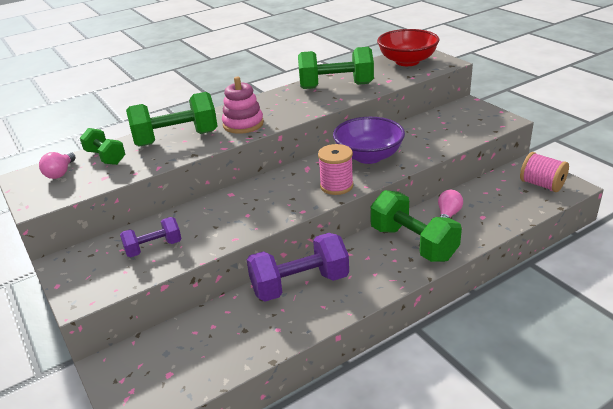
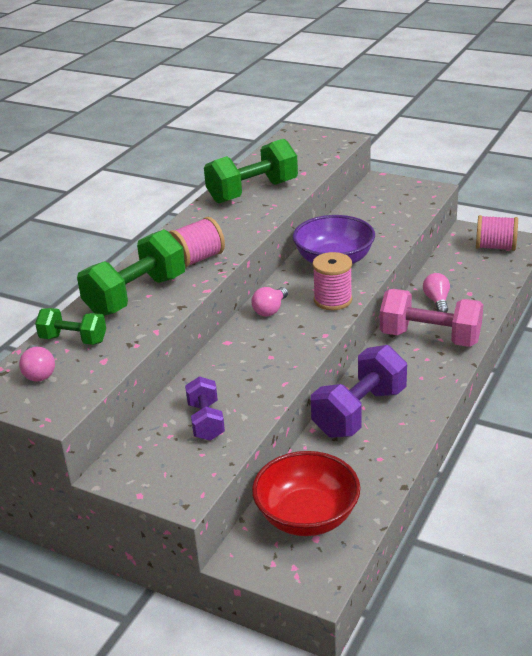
camera: 30 degrees left, 0 degrees up
(153, 248) = (206, 421): purple dumbbell -> purple dumbbell turned 45 degrees counterclockwise
(243, 124) = (197, 259): pink stacking toy -> pink spool
(284, 179) = (270, 310): none -> pink light bulb
(407, 61) = (300, 147): red bowl -> red bowl (307, 516)
(413, 243) = (430, 338): green dumbbell -> pink dumbbell

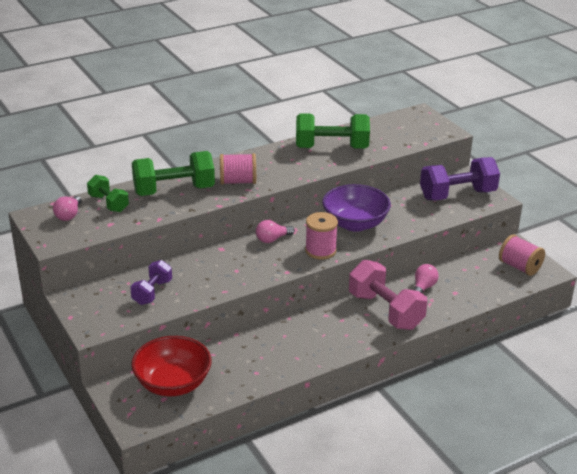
camera: 30 degrees right, 0 degrees up
(359, 412) = (278, 337): purple dumbbell -> purple dumbbell (457, 195)

